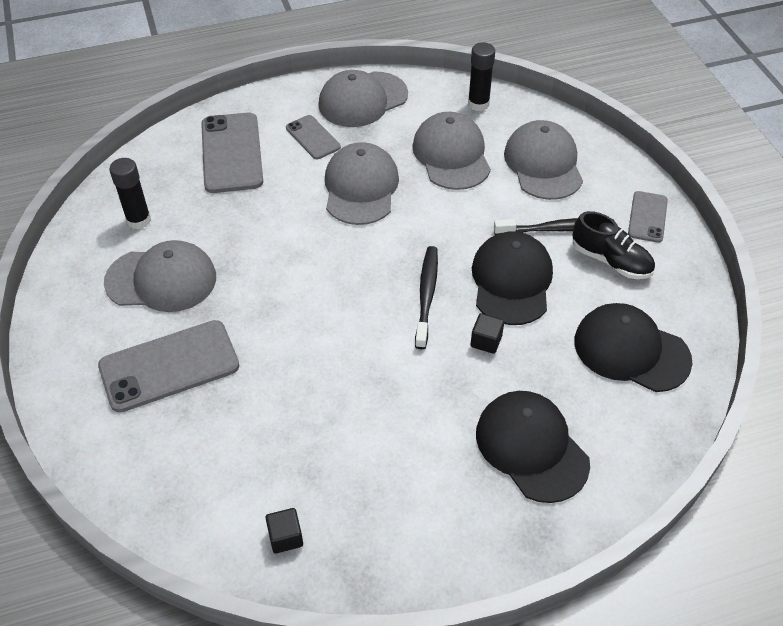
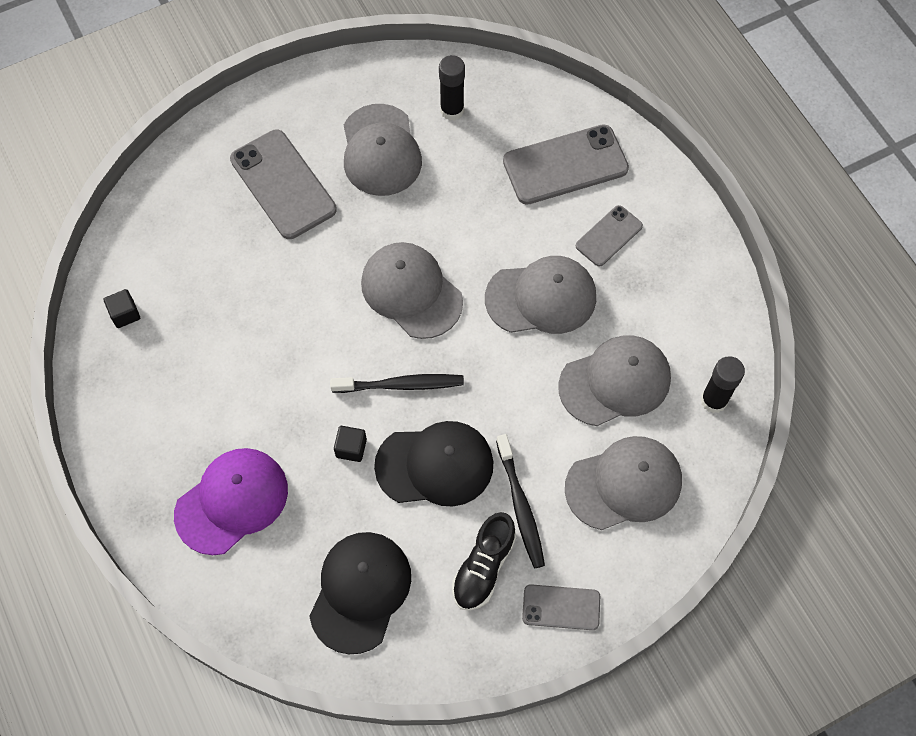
camera: 80 degrees right, 15 degrees up
(362, 100) = (686, 274): grey cap -> grey cap (411, 291)
(531, 447) = (232, 501): black cap -> purple cap

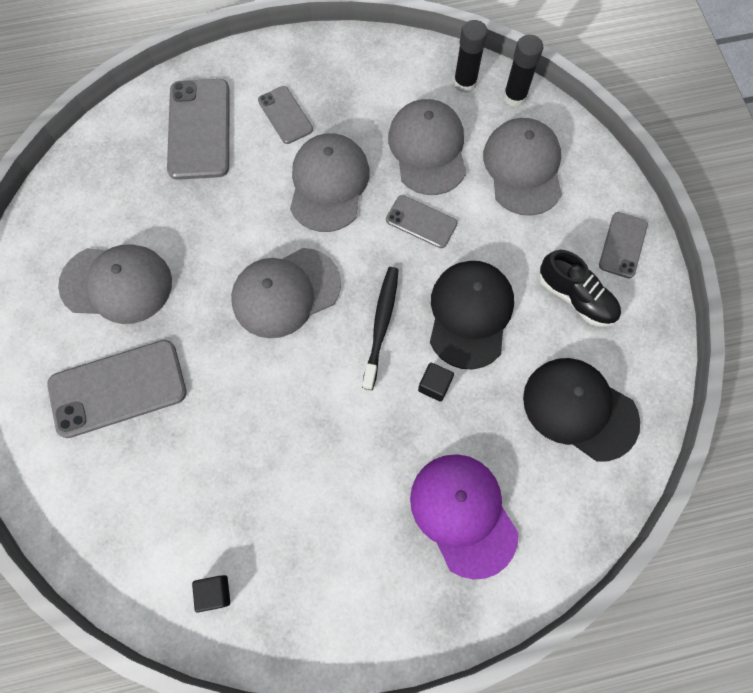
camera: 75 degrees left, 5 degrees up
(452, 110) = (99, 208): black glue stick -> black glue stick (514, 97)
(520, 506) = (525, 253): black toothbrush -> none
(525, 395) = (421, 222): none -> grey phone

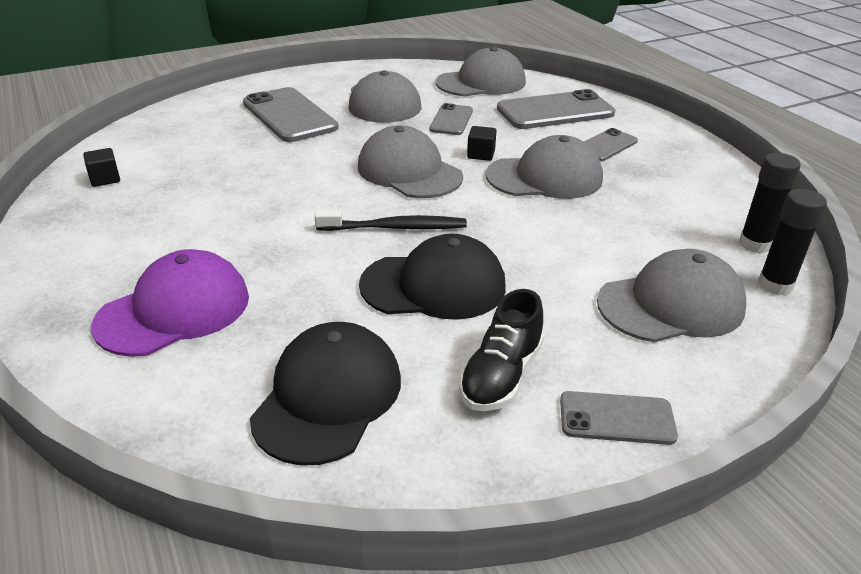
camera: 75 degrees right, 35 degrees down
(421, 222) = (537, 237): grey phone -> grey phone (451, 120)
(428, 149) = (637, 230): grey cap -> grey cap (481, 82)
(434, 385) = (332, 271): black cube -> black cube (481, 154)

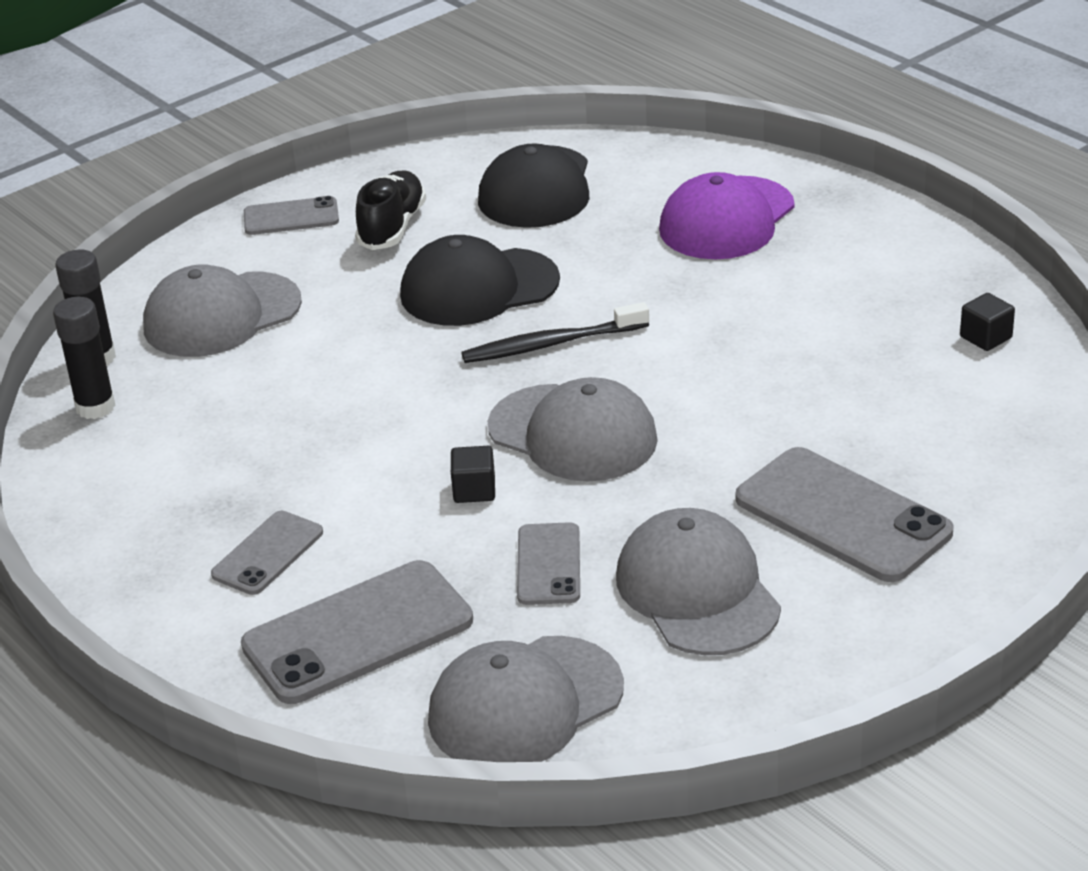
camera: 170 degrees right, 0 degrees up
(545, 177) = (367, 463): grey cap -> none

